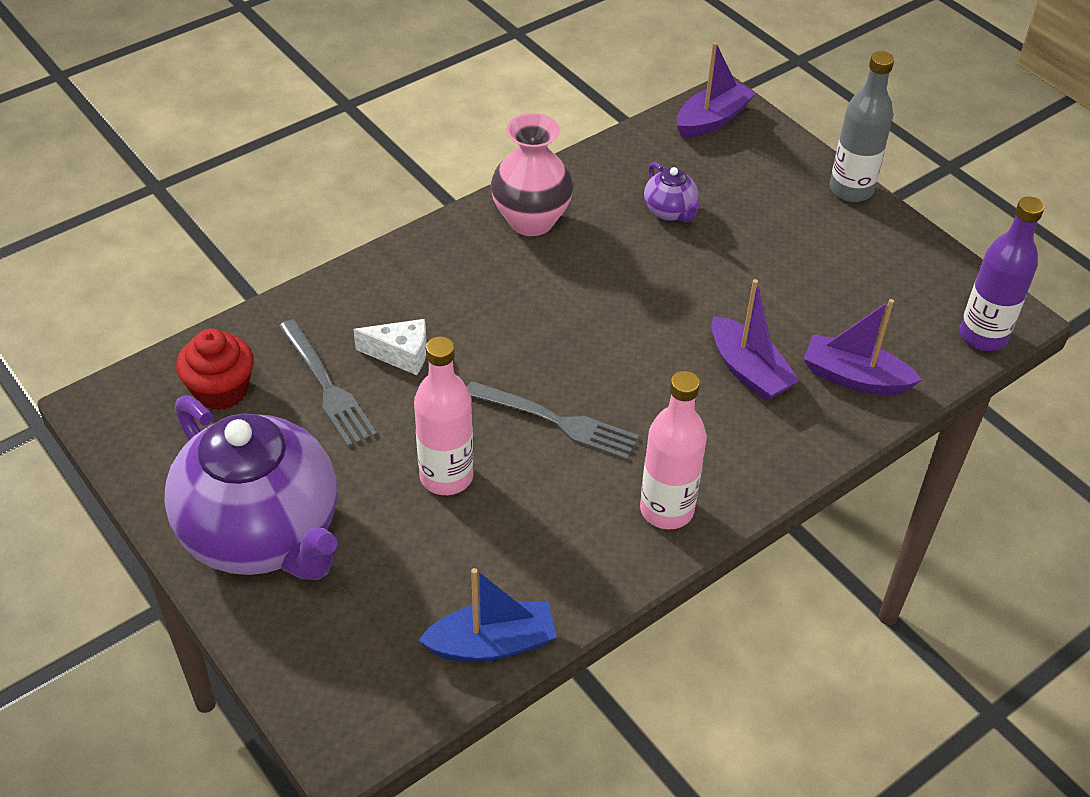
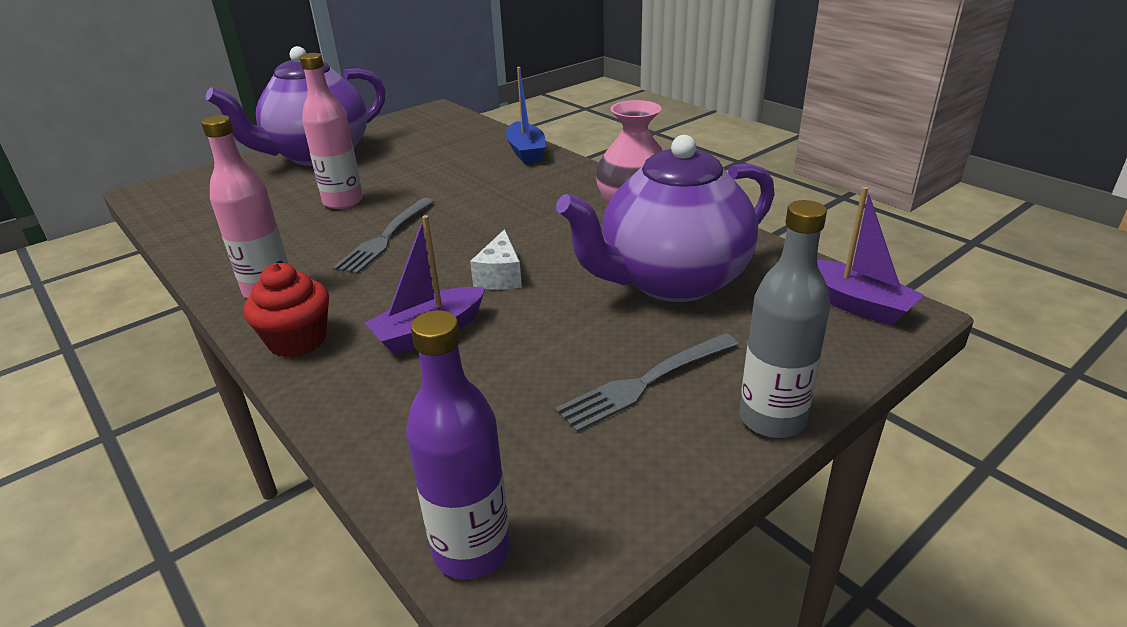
camera: 90 degrees right, 15 degrees down
(221, 390) = (441, 133): red cupcake -> red cupcake (297, 340)
(327, 386) = (440, 159): grey fork -> grey fork (646, 383)
(401, 354) = (468, 178): white cheese -> white cheese (500, 276)
(492, 644) = (185, 227): blue boat -> blue boat (526, 152)
(670, 211) = (671, 281): purple teapot -> purple teapot, size x2.47
(854, 378) = (406, 409): purple boat -> none

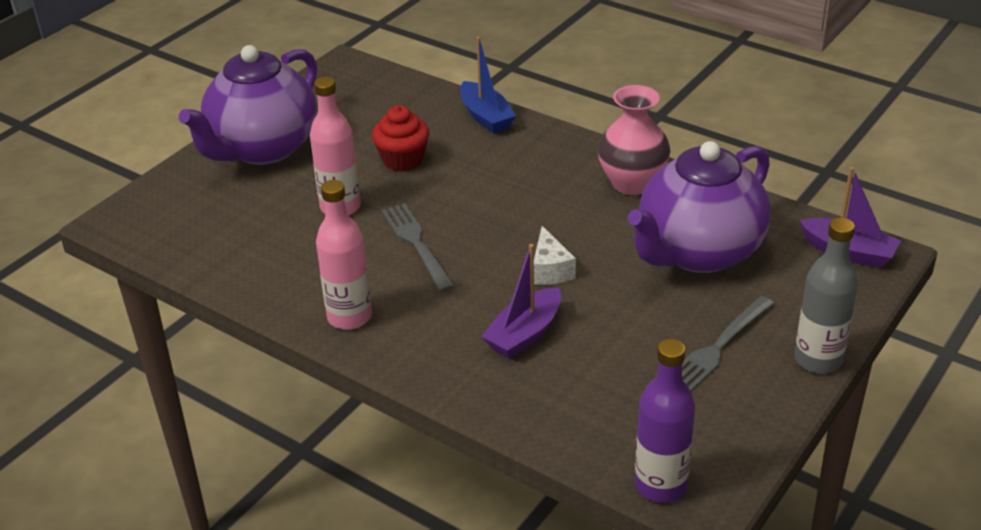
camera: 15 degrees left, 5 degrees up
(297, 340) = (417, 360): red cupcake -> red cupcake (402, 160)
(386, 237) = (416, 244): grey fork -> grey fork turned 150 degrees clockwise

